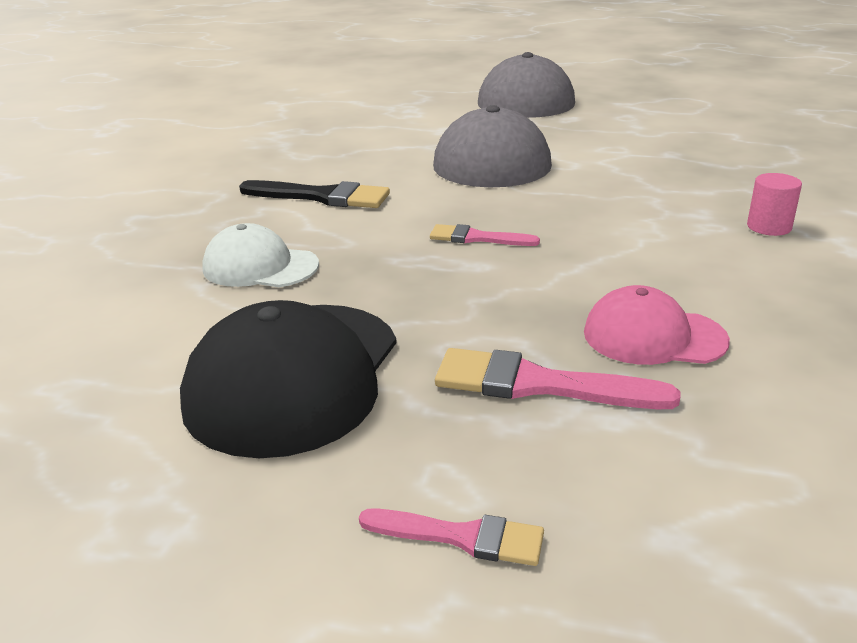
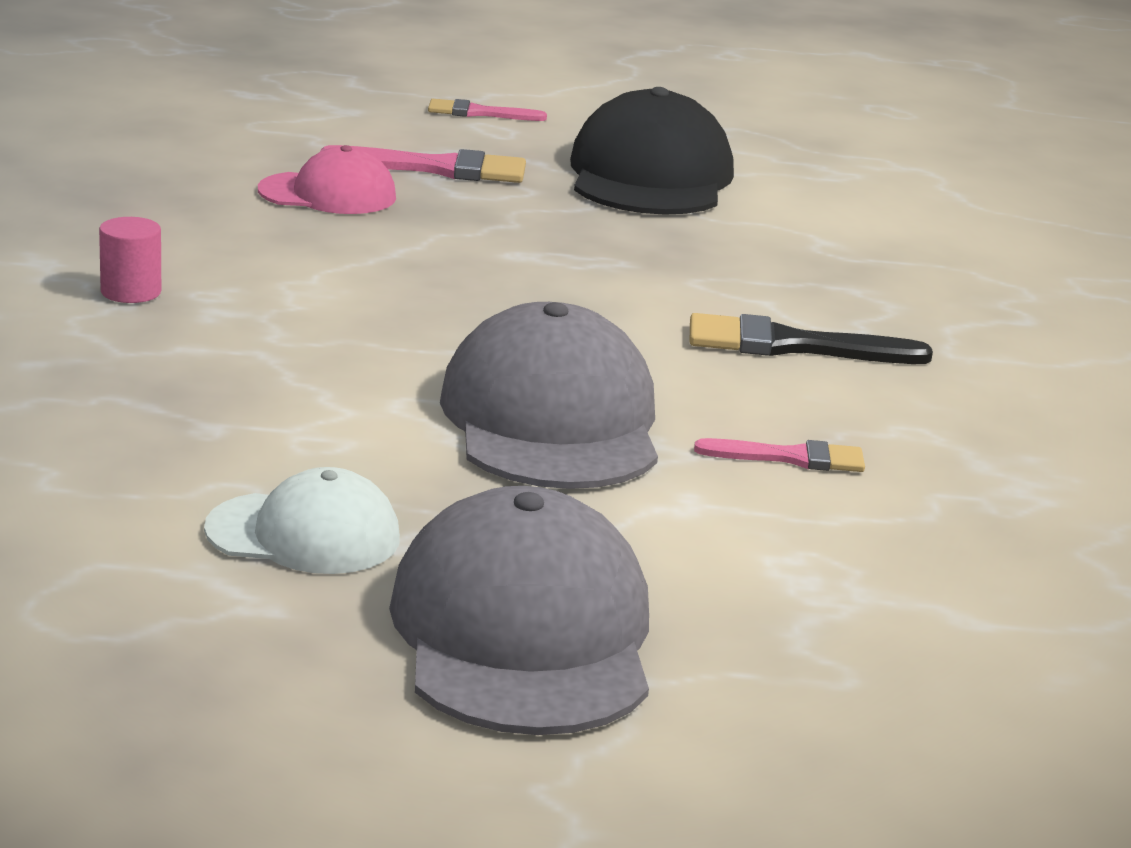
camera: 165 degrees right, 5 degrees down
(260, 266) = (776, 256): white cap -> white cap (304, 534)
(477, 238) = (530, 284): pink brush -> pink brush (790, 458)

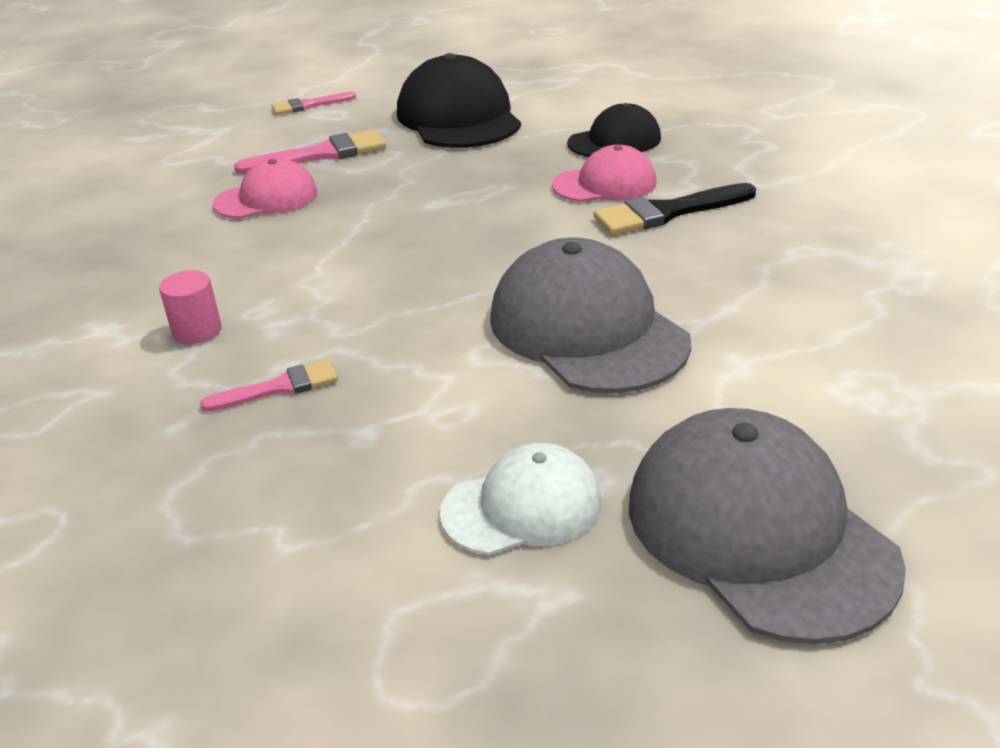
camera: 20 degrees left, 10 degrees up
(749, 295) = (605, 184): none -> pink cap
(790, 458) = (758, 300): pink brush -> pink brush (278, 388)
(820, 256) = (614, 141): none -> black cap

